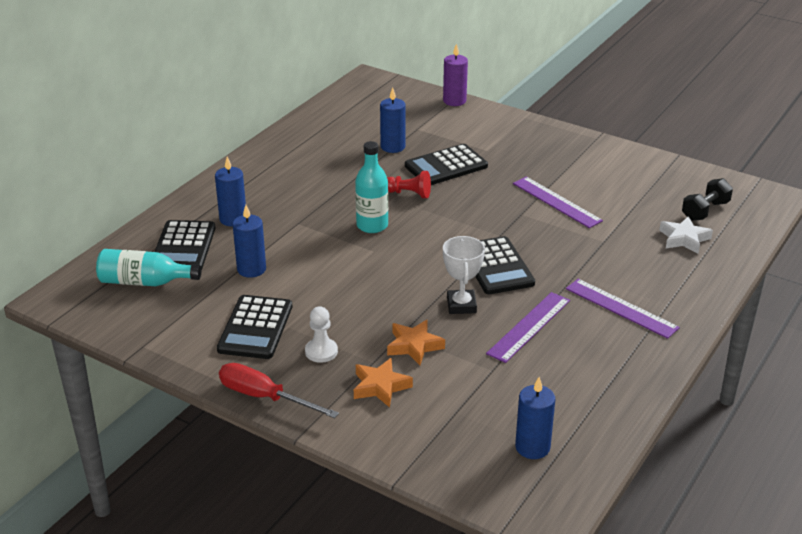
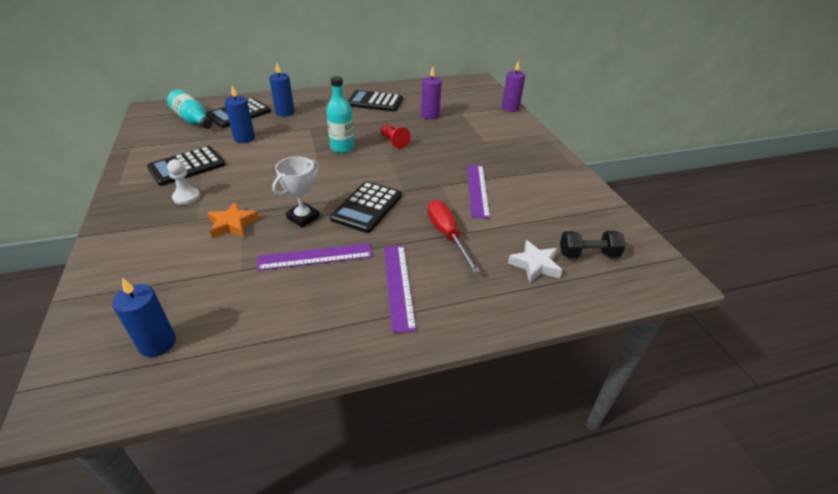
camera: 40 degrees right, 5 degrees up
(264, 397) = (115, 203): red screwdriver -> red screwdriver (447, 235)
(380, 386) = (170, 236): orange star -> none
(392, 147) = (430, 115): blue candle -> purple candle
(446, 166) = (442, 138): black calculator -> black calculator (375, 102)

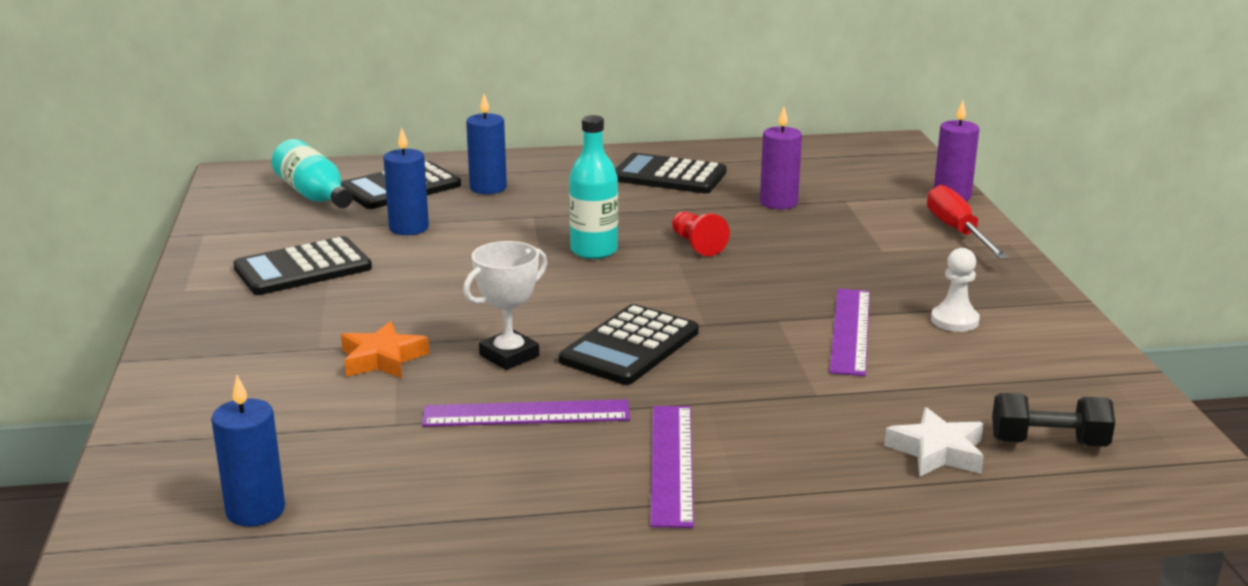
camera: 10 degrees right, 15 degrees down
(186, 197) = (302, 314): white pawn -> white pawn (954, 320)
(447, 235) = (776, 397): red screwdriver -> red screwdriver (958, 231)

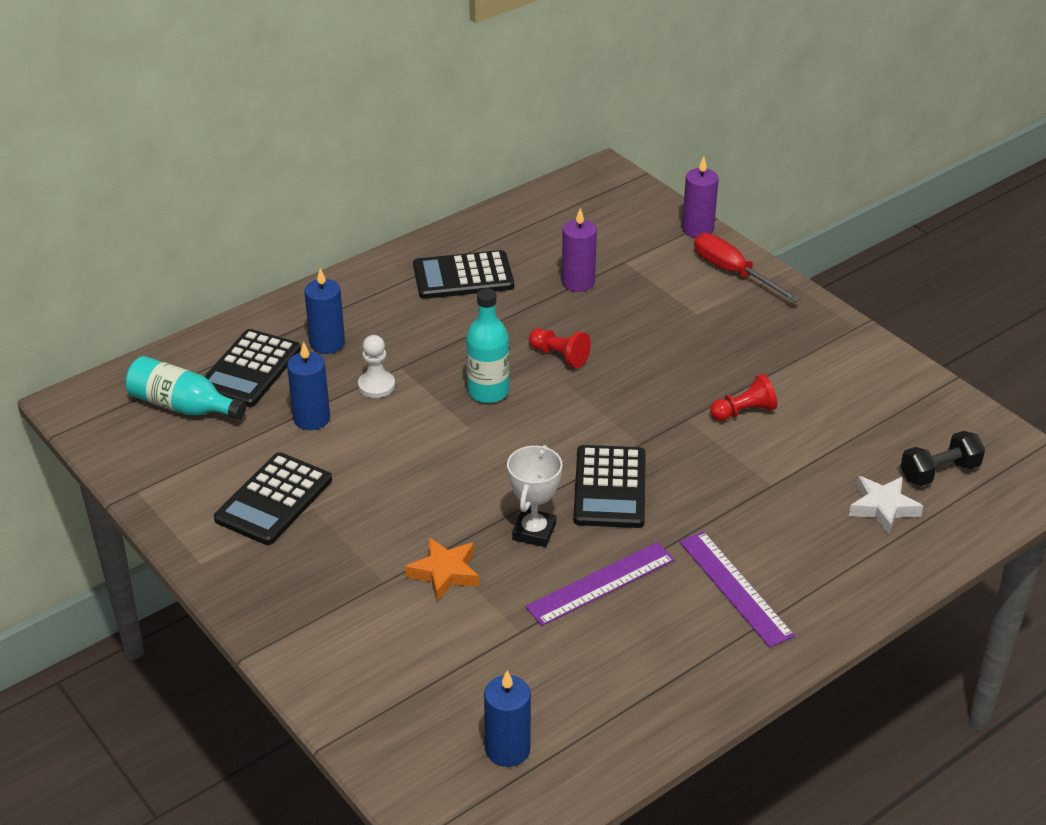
camera: 30 degrees left, 15 degrees up
(851, 331) = (744, 412): purple ruler -> red pawn
(954, 320) = (802, 375): white pawn -> white pawn (376, 386)

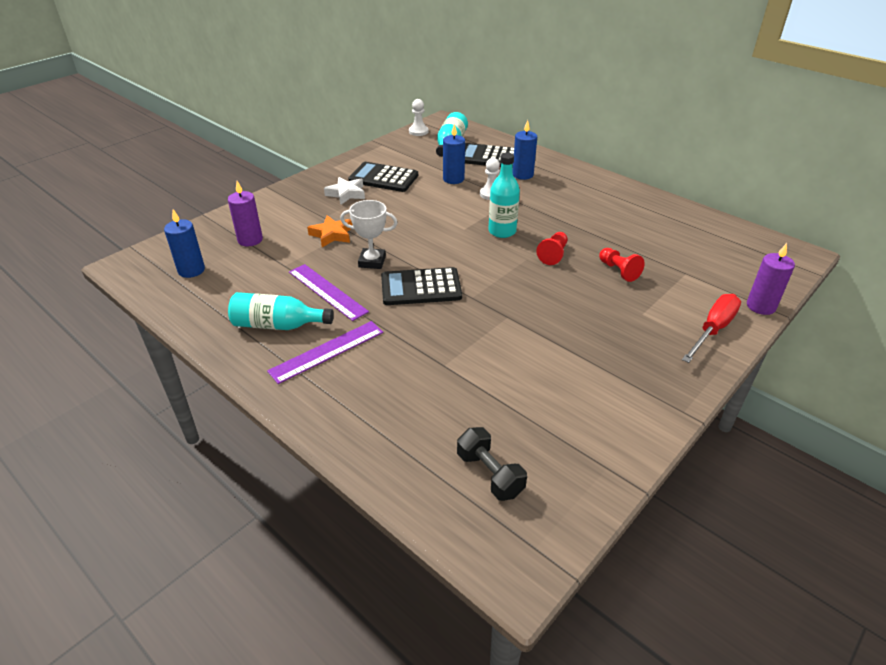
camera: 80 degrees right, 0 degrees up
(105, 439) = (418, 131): none -> white pawn
(463, 276) = (618, 209): black calculator -> none
(578, 282) = (644, 254): purple candle -> purple candle (250, 240)
(672, 638) = (278, 325): none -> turquoise bottle
(744, 412) = (528, 345): red pawn -> red pawn (618, 271)
(883, 508) = (431, 433): white star -> white star (346, 194)

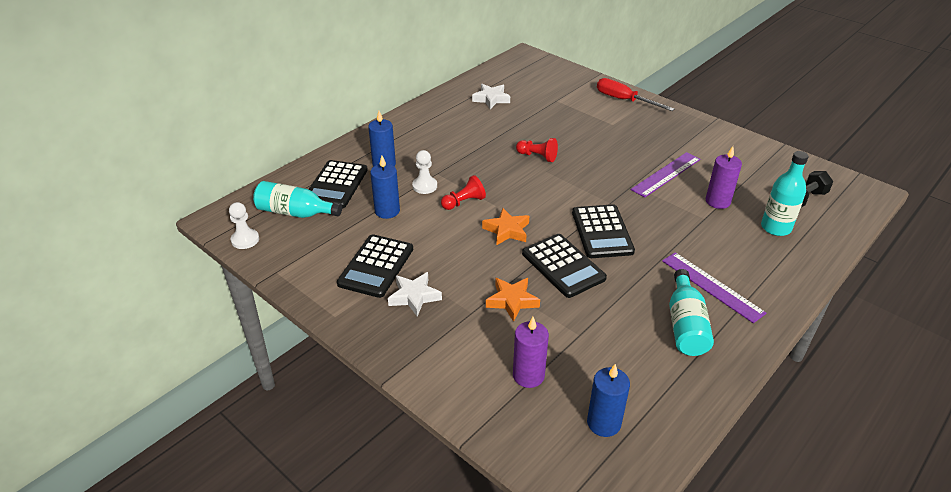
camera: 90 degrees left, 0 degrees up
(327, 291) = (622, 295): purple ruler -> purple ruler (666, 174)
(372, 261) = (563, 266): white trophy -> black calculator
(425, 234) = (507, 230): none -> orange star
(502, 231) = (499, 182): turquoise bottle -> turquoise bottle (775, 228)
(618, 271) = (558, 128): red pawn -> red pawn (464, 202)
(667, 228) = (491, 99): none -> white star
(761, 306) = (593, 79): purple candle -> purple candle (717, 201)

